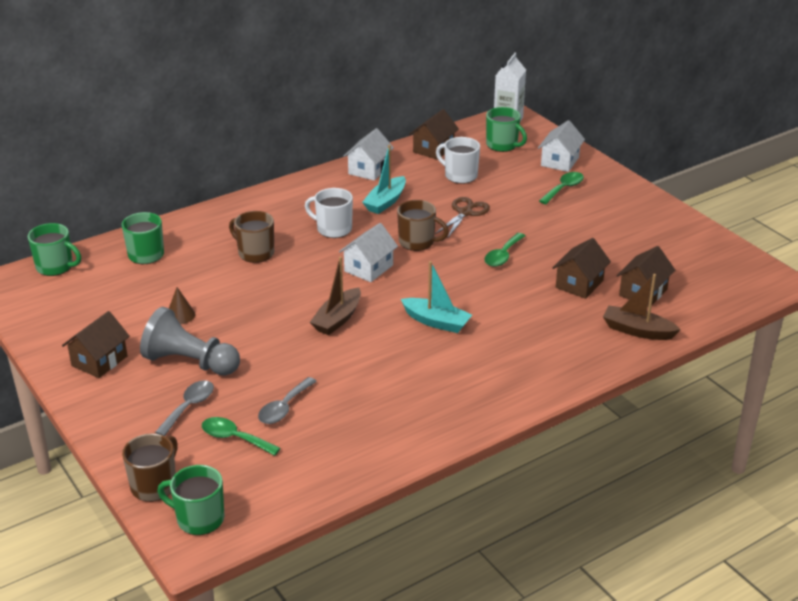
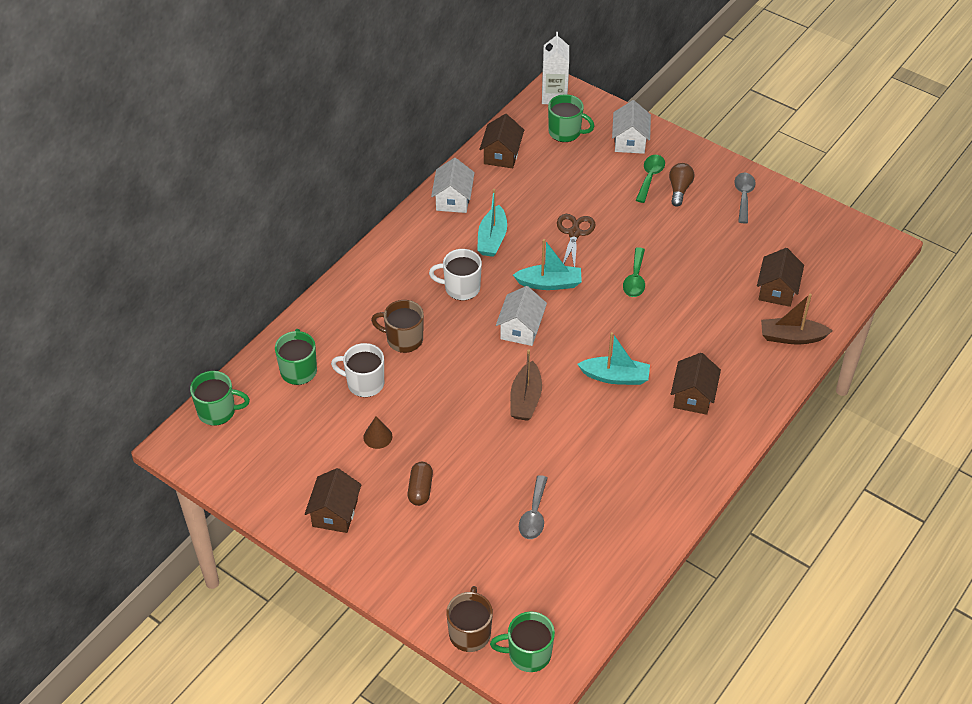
camera: 20 degrees left, 15 degrees up
(189, 407) = (449, 540): grey spoon -> grey spoon (743, 196)
(190, 362) = (420, 489): grey pawn -> brown capsule
(234, 438) = (509, 561): green spoon -> none
(417, 242) = (549, 283): brown mug -> turquoise boat
(460, 175) = (545, 185): white mug -> white mug (364, 383)
(579, 284) = (718, 296): brown house -> brown house (693, 396)
(587, 202) = (679, 189): none -> brown light bulb

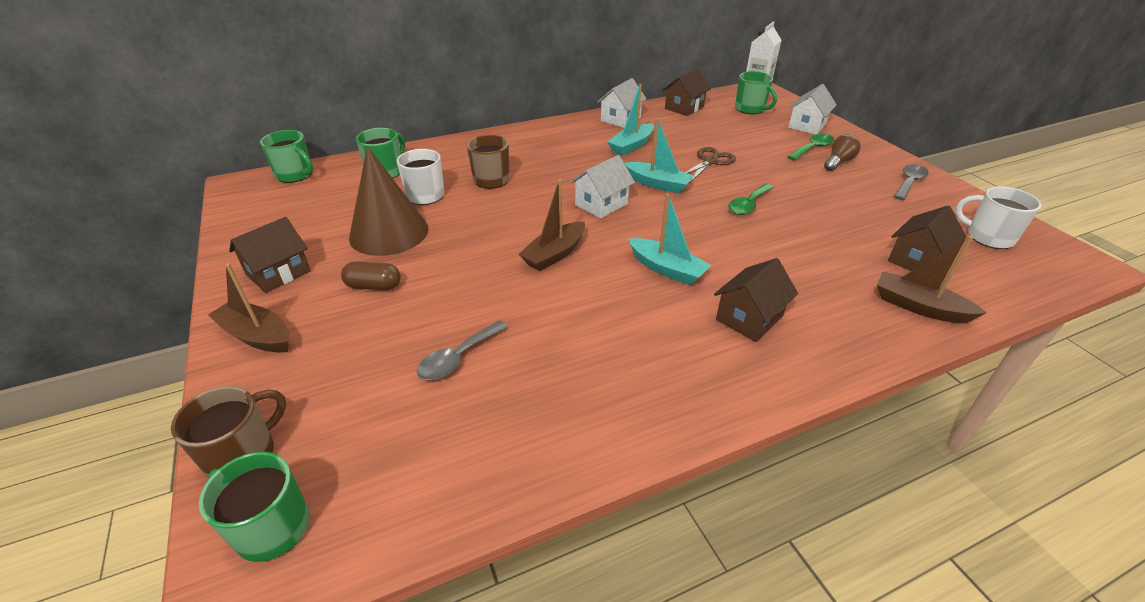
camera: 30 degrees right, 10 degrees down
(377, 436) = (389, 232): brown cone -> brown cone, size x2.43
(383, 565) = (257, 336): none -> brown boat
(420, 489) = (374, 286): brown capsule -> brown capsule turned 60 degrees clockwise
(461, 288) = (574, 165): white mug -> white mug (988, 237)

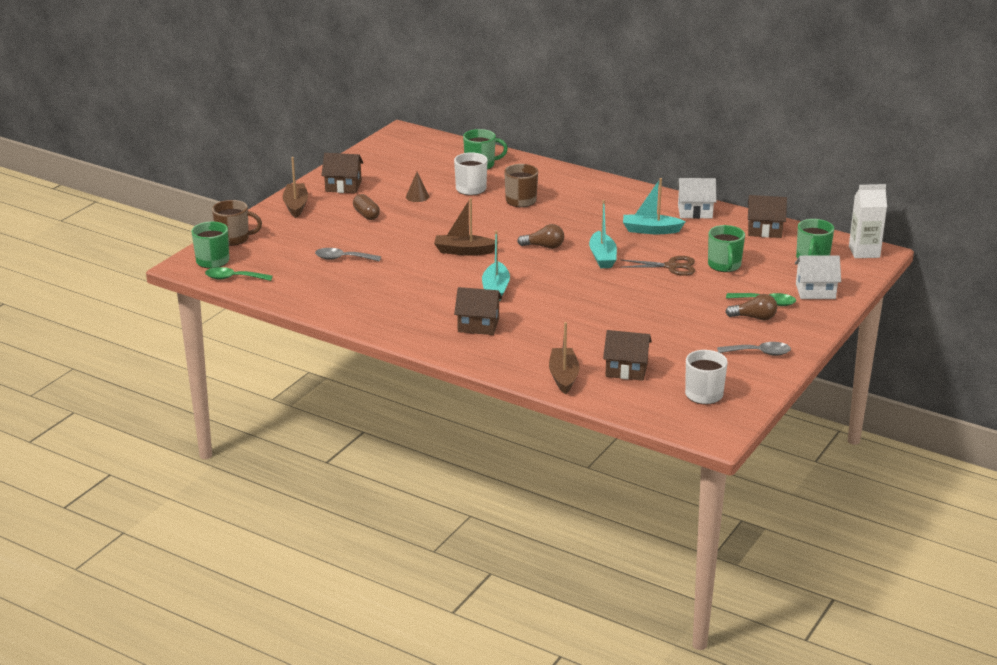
camera: 55 degrees right, 10 degrees down
(295, 175) = (435, 141): green mug -> green mug (724, 265)
(389, 232) = (417, 196): brown cone -> brown cone, size x0.41
(601, 204) = (544, 246): white house -> brown light bulb
(748, 205) = (620, 296): green spoon -> green spoon (233, 278)

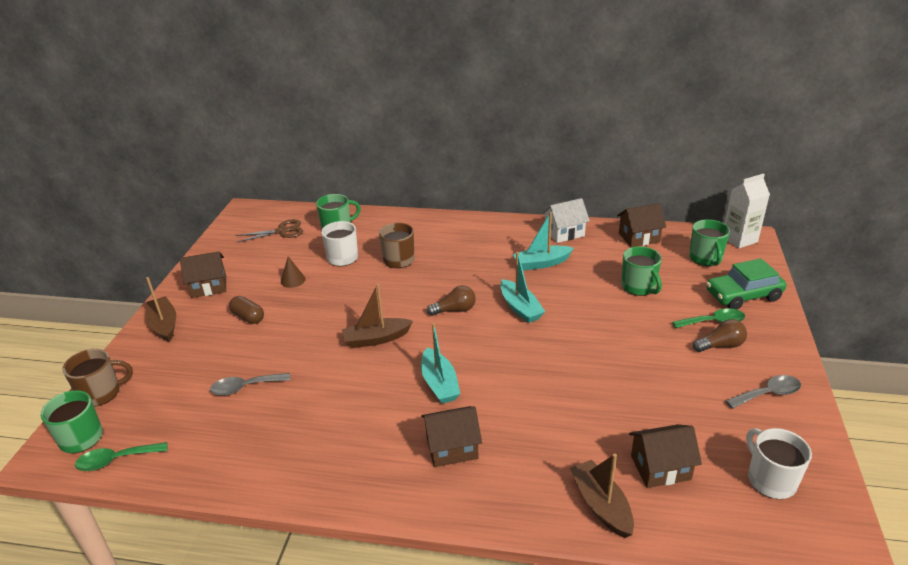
camera: 20 degrees left, 5 degrees up
(671, 266) = (593, 302): brown scissors -> brown scissors (282, 231)
(815, 291) = (743, 295): white house -> green car

